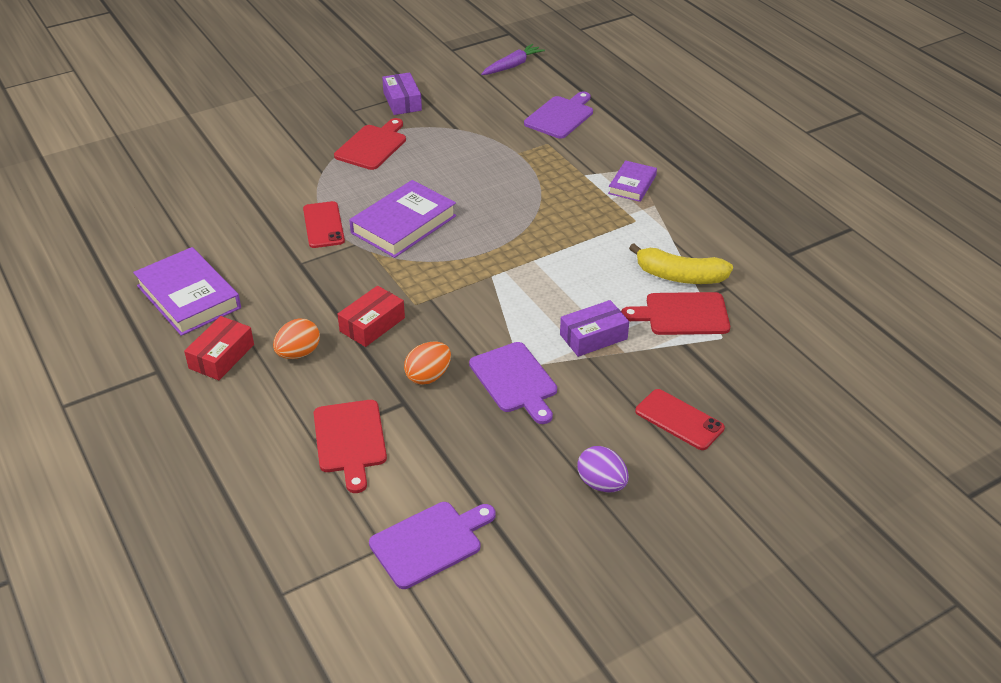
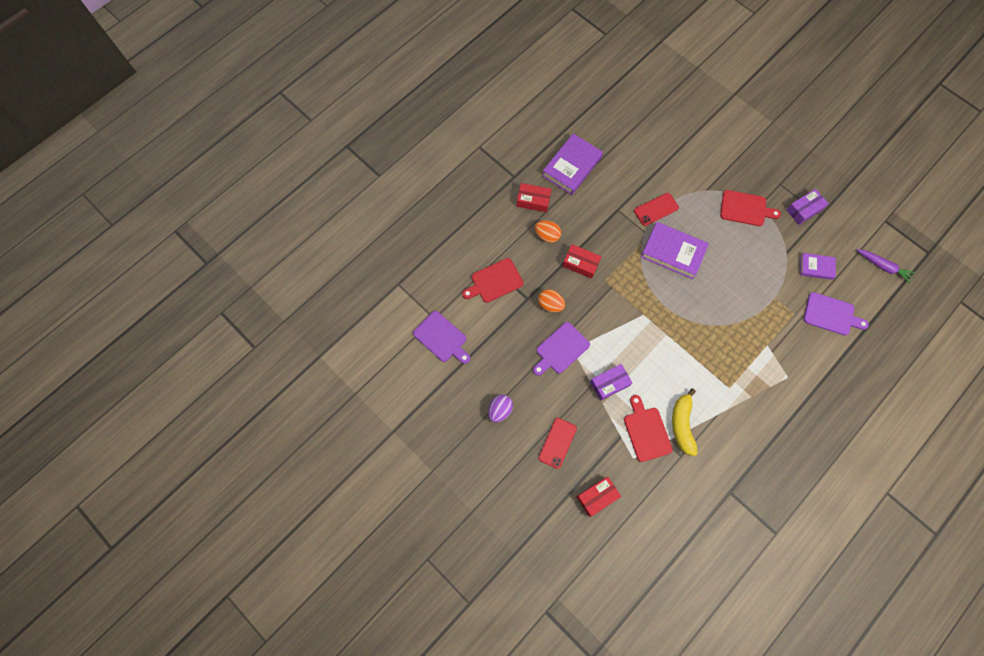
camera: 75 degrees right, 30 degrees up
(593, 337) = (609, 383): purple box -> purple box turned 75 degrees counterclockwise
(632, 184) = (768, 378): purple book -> purple book (816, 267)
(778, 391) = (597, 496): none -> red box

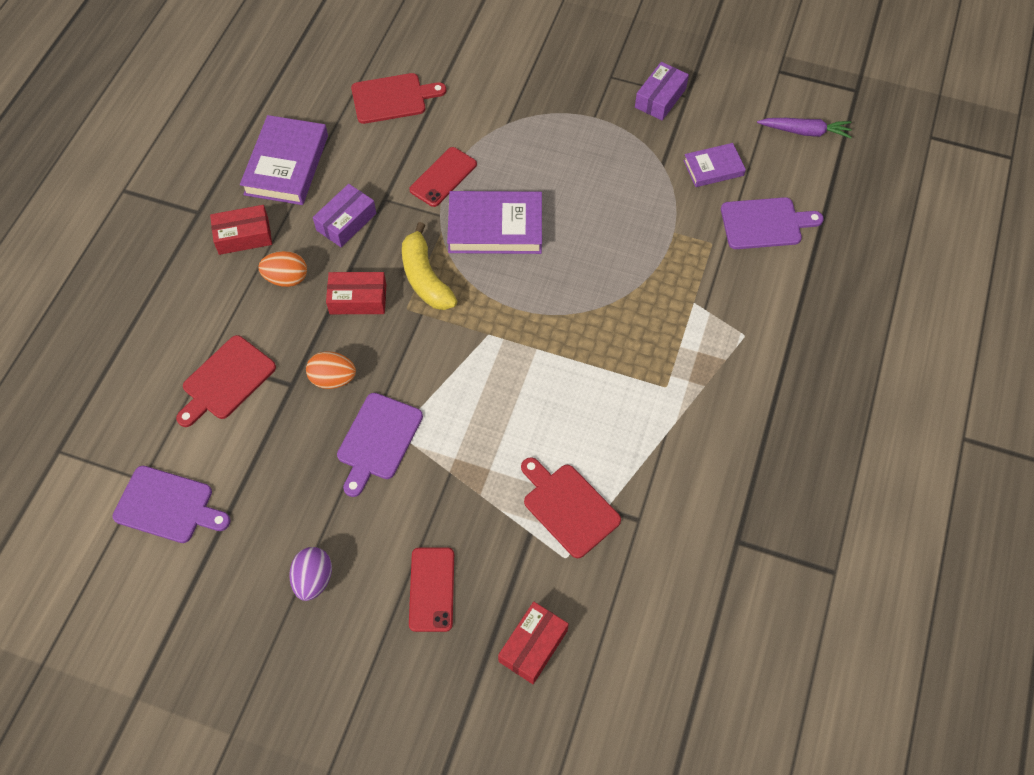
camera: 25 degrees left, 10 degrees down
(609, 383) = (478, 459): purple box -> purple box (346, 222)
(682, 424) = (619, 472): yellow banana -> yellow banana (425, 277)
(745, 209) = (576, 127): red cutting board -> red cutting board (392, 98)

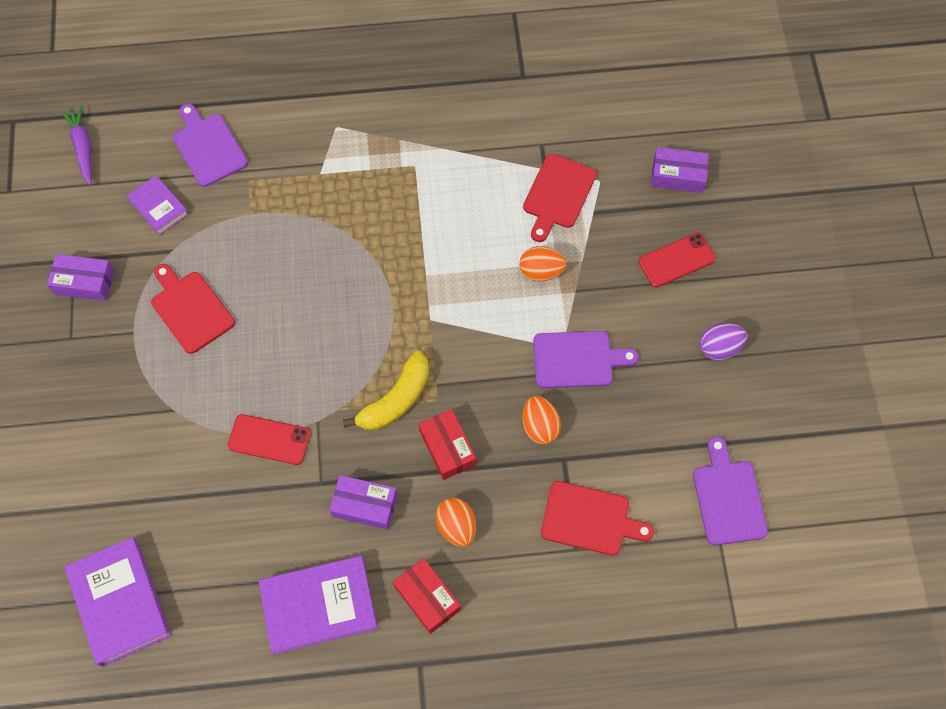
camera: 115 degrees left, 5 degrees up
(392, 98) = (182, 542): red cutting board -> red cutting board (190, 309)
(488, 450) = (541, 271): none -> orange egg
(495, 227) = (310, 364): purple book -> purple book (120, 603)
(533, 646) = (677, 175): red box -> purple box

